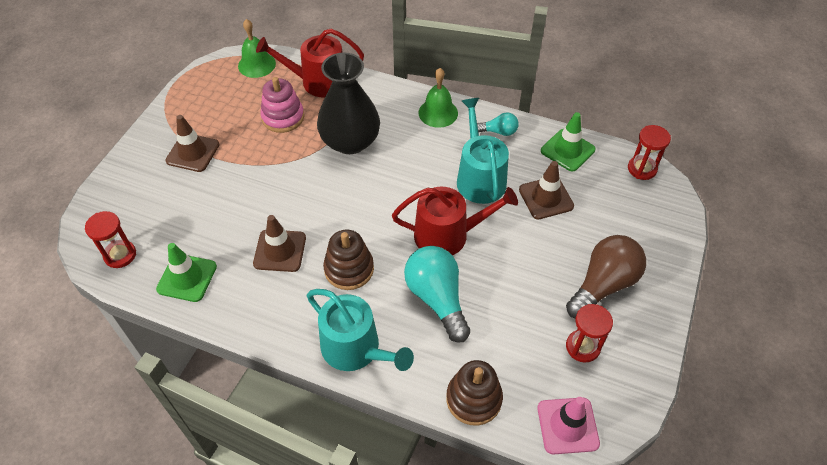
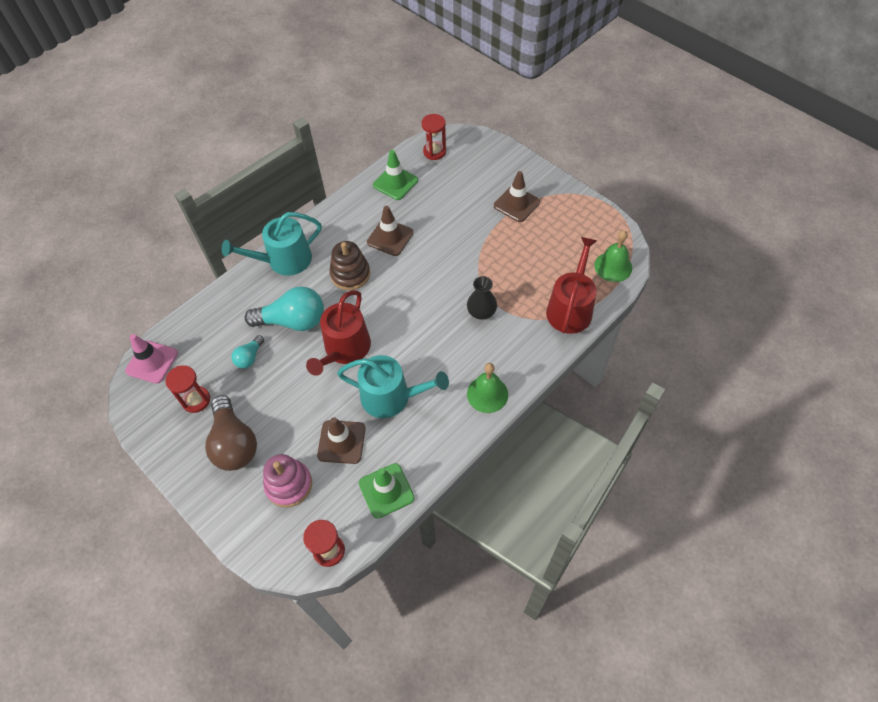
camera: 115 degrees right, 5 degrees up
(283, 117) = (533, 271): pink stacking toy -> pink stacking toy (289, 485)
(350, 141) = (481, 312): black vase -> black vase, size x0.52
(473, 399) = (206, 314): brown stacking toy -> none
(499, 131) = (439, 438): turquoise light bulb -> turquoise light bulb (249, 357)

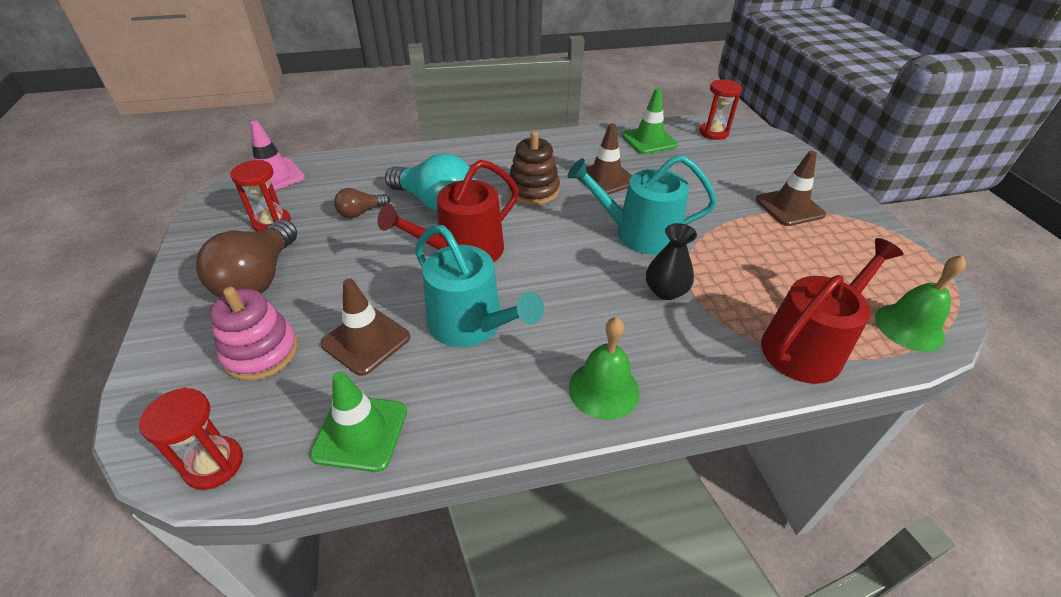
camera: 30 degrees right, 15 degrees down
(249, 357) = (361, 212): turquoise light bulb -> brown light bulb
(284, 260) = (477, 154): turquoise watering can -> turquoise watering can (639, 233)

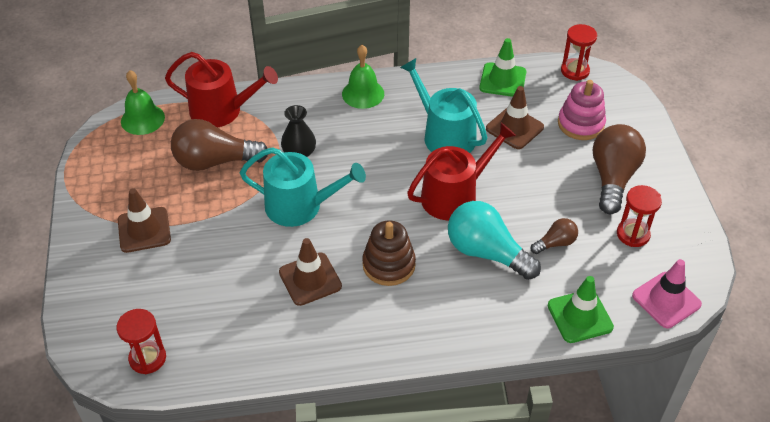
camera: 175 degrees left, 5 degrees up
(649, 140) = (237, 346): green traffic cone -> green traffic cone (580, 316)
(766, 275) = (214, 161): none -> brown light bulb
(807, 346) = (222, 111): red watering can -> red watering can turned 135 degrees counterclockwise

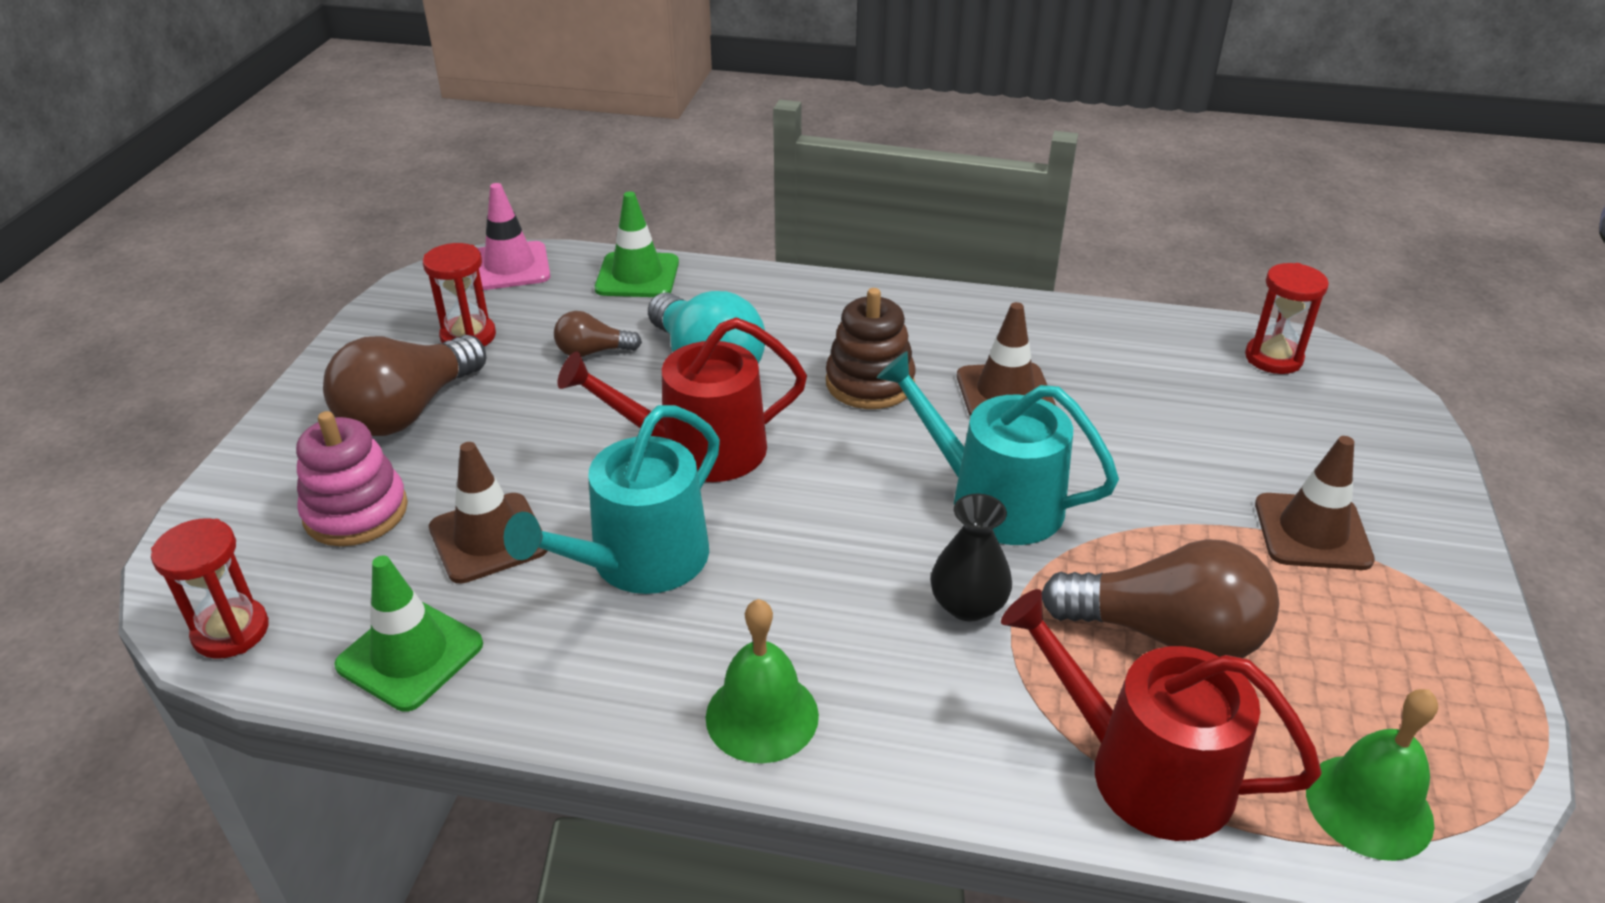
camera: 160 degrees left, 10 degrees down
(444, 135) = (639, 561): turquoise watering can -> turquoise watering can turned 60 degrees clockwise

